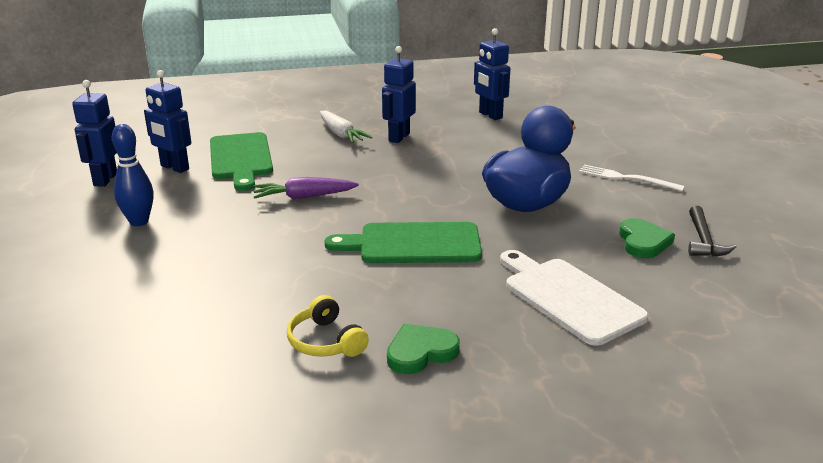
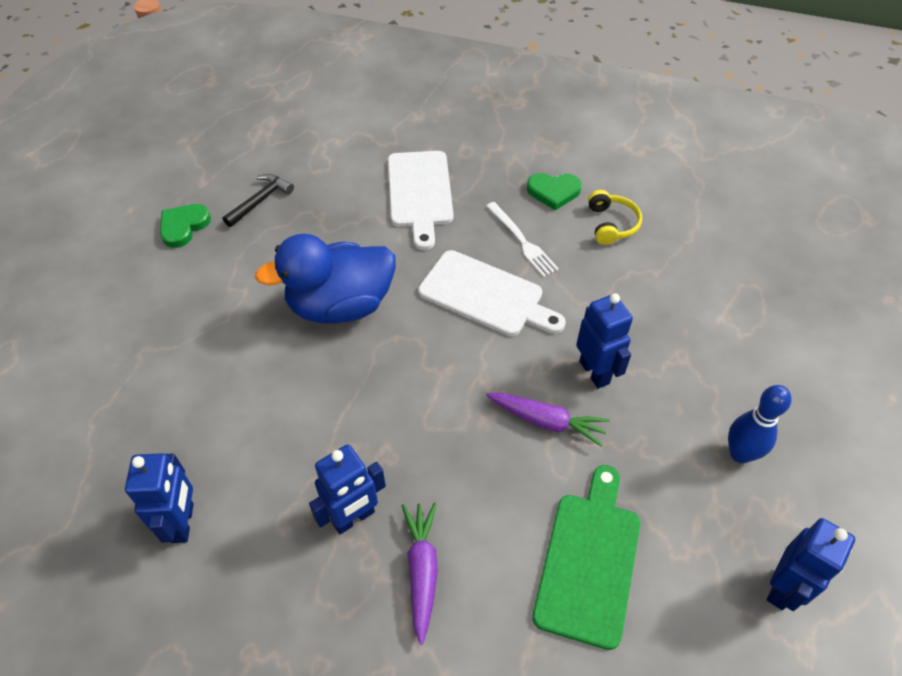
camera: 150 degrees left, 25 degrees up
(174, 168) = (685, 578): blue robot -> blue robot (594, 372)
(341, 134) = (422, 571): white carrot -> purple carrot
(413, 244) = (486, 295): green cutting board -> white cutting board
(626, 178) = (208, 301): white fork -> white fork (522, 241)
(643, 242) = (305, 218): green heart -> green heart (183, 226)

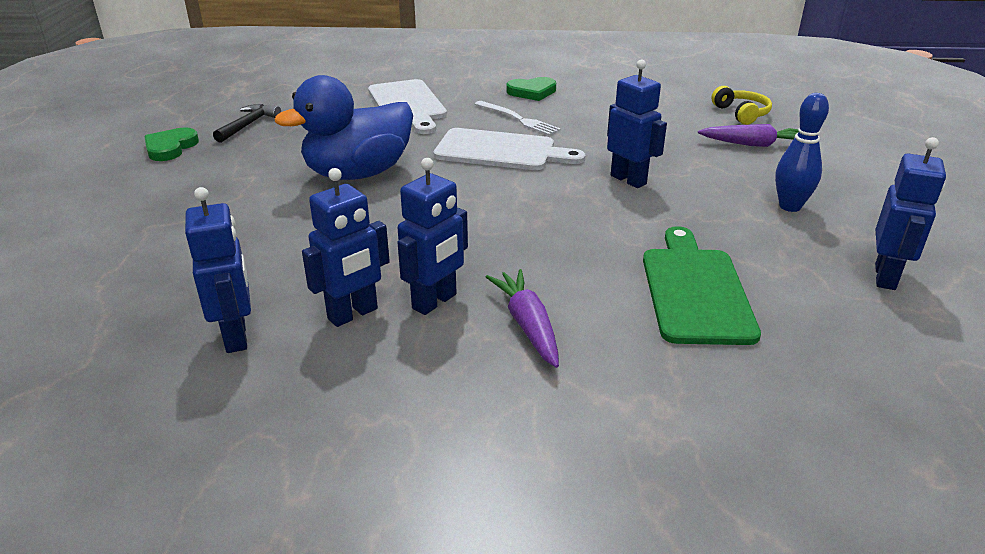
camera: 15 degrees left, 20 degrees down
(281, 517) = (353, 314): none -> blue robot
(546, 421) = (601, 213): purple carrot -> purple carrot (754, 144)
(611, 224) = (593, 102): yellow headphones -> yellow headphones (741, 113)

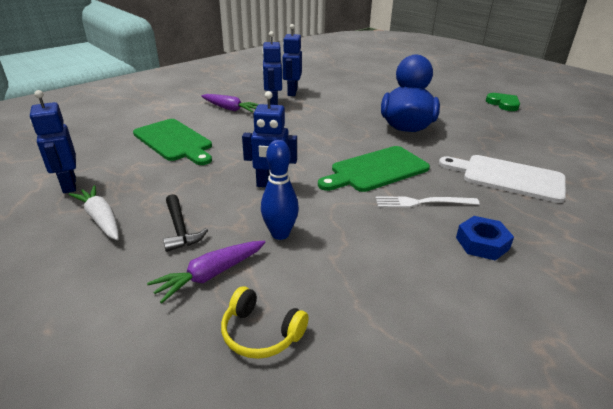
camera: 135 degrees right, 0 degrees up
(236, 336) = (312, 79): blue robot -> none
(248, 125) = (521, 125): black hammer -> black hammer (180, 229)
(501, 151) = (376, 170): white cutting board -> green cutting board
(532, 92) = (482, 243): green heart -> blue nut
(790, 206) = (145, 212): blue bowling pin -> blue bowling pin (280, 234)
(843, 217) = (101, 219): none -> white carrot

